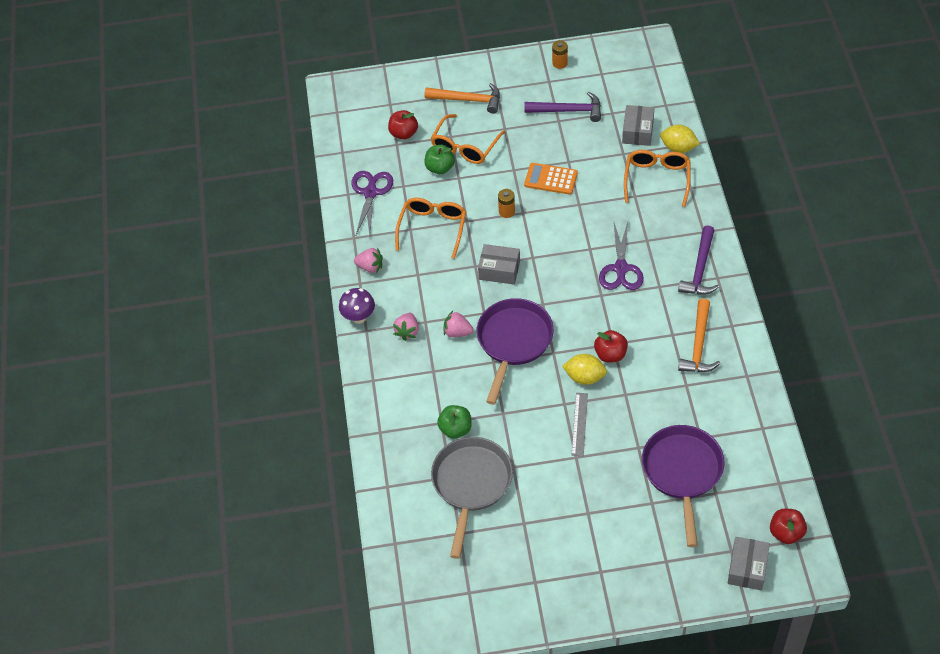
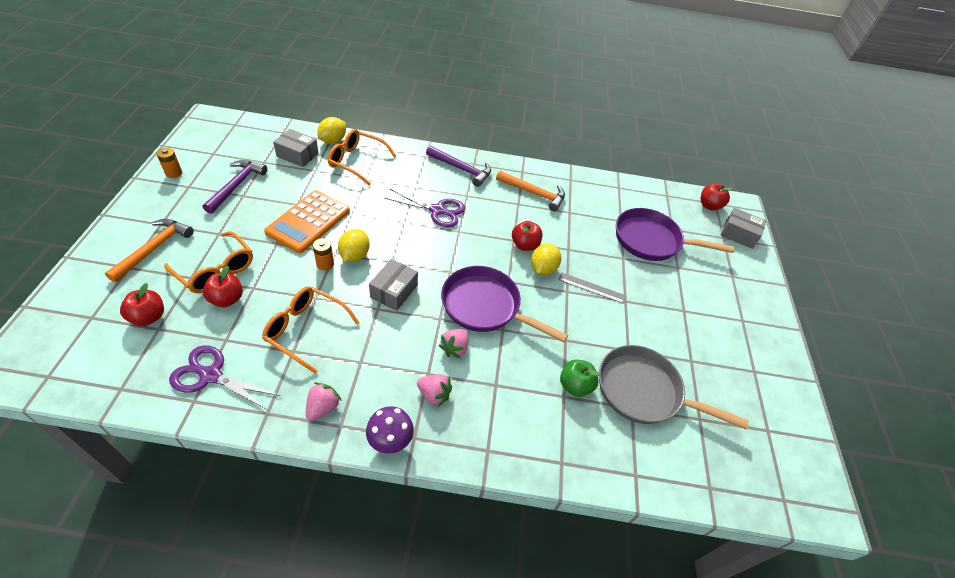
camera: 85 degrees left, 5 degrees down
(440, 168) = (227, 299): green apple -> red apple
(527, 228) = (354, 255): none -> yellow lemon
(551, 179) = (308, 221): orange calculator -> orange calculator, size x1.53

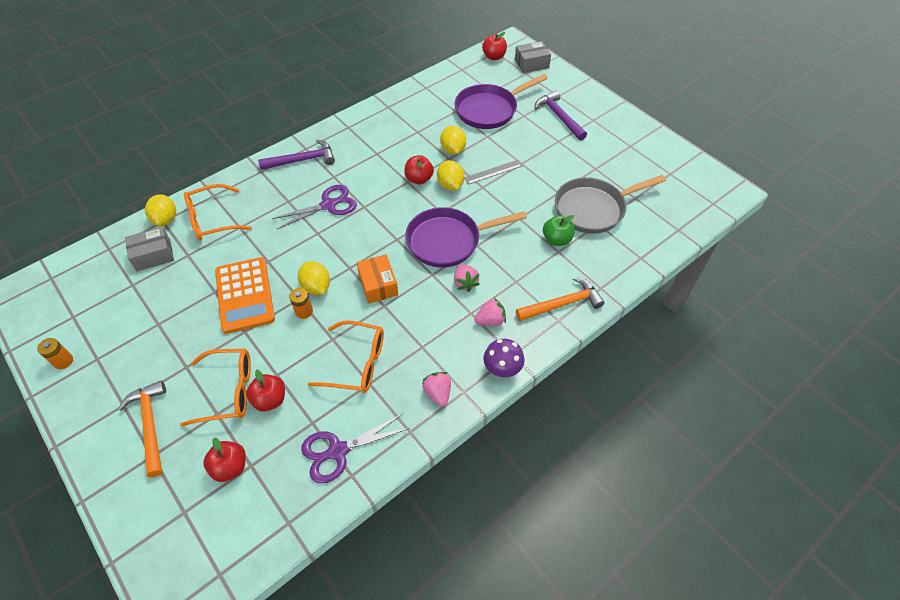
camera: 40 degrees left, 5 degrees up
(236, 186) = (140, 321): purple hammer -> purple hammer (559, 116)
(305, 330) = (357, 363): orange glasses -> orange glasses turned 150 degrees counterclockwise
(394, 291) = (378, 285): grey box -> orange box
(534, 193) = (377, 137): orange hammer -> orange hammer (562, 304)
(580, 246) = (453, 150): none -> yellow lemon

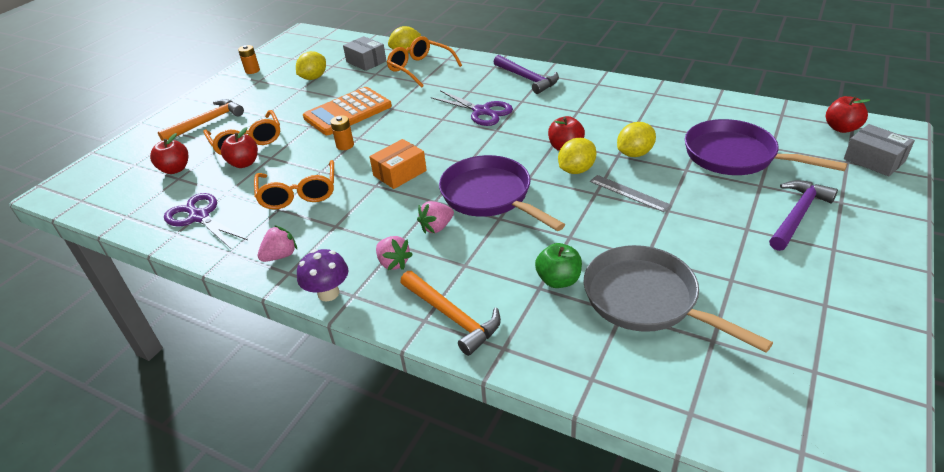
camera: 70 degrees right, 15 degrees down
(316, 287) = (377, 141): yellow lemon -> yellow lemon (313, 78)

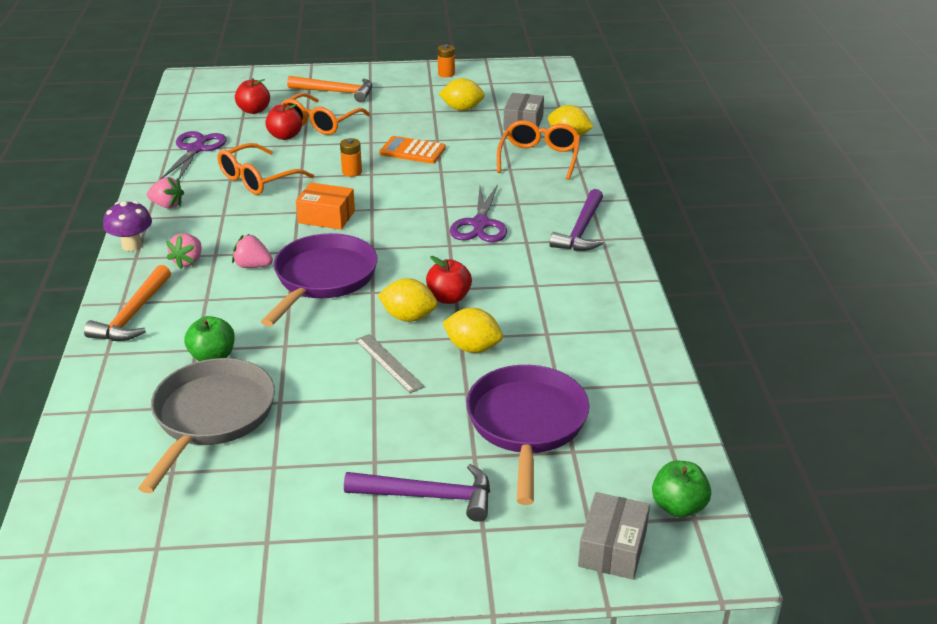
camera: 55 degrees right, 5 degrees down
(348, 112) = (412, 151): orange calculator -> orange calculator, size x0.66
(629, 193) = (388, 363): grey ruler -> grey ruler turned 45 degrees counterclockwise
(841, 128) = (678, 507): red apple -> green apple

